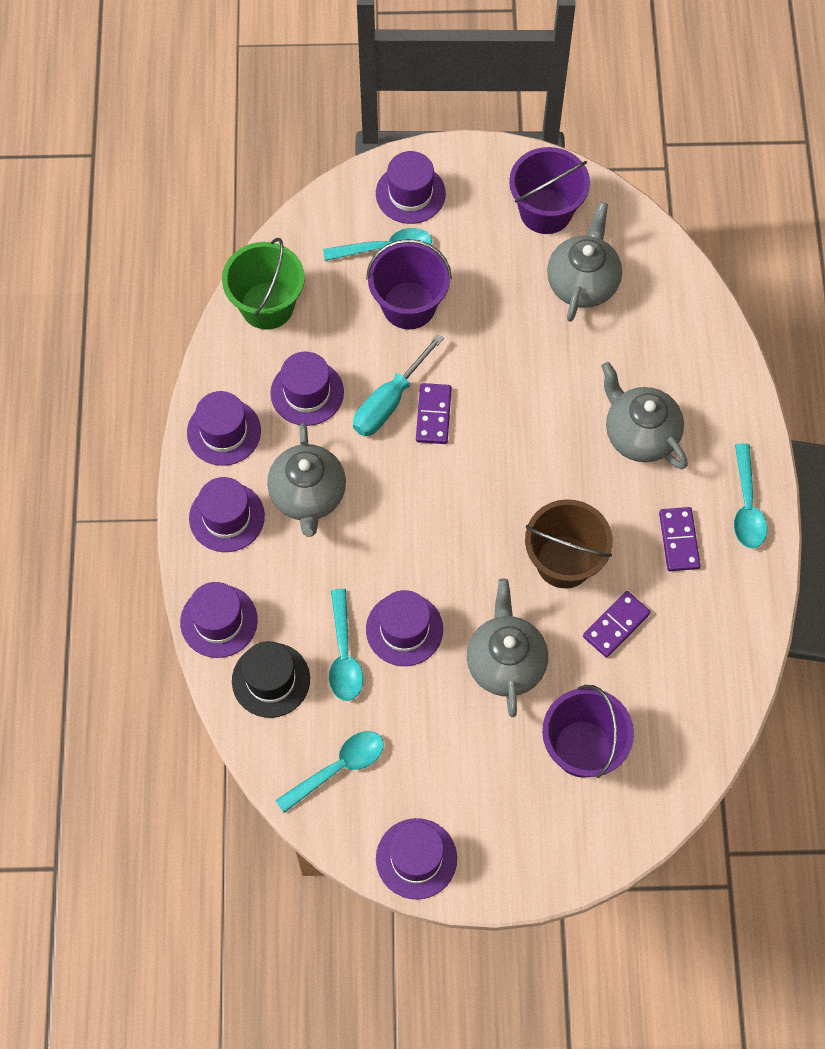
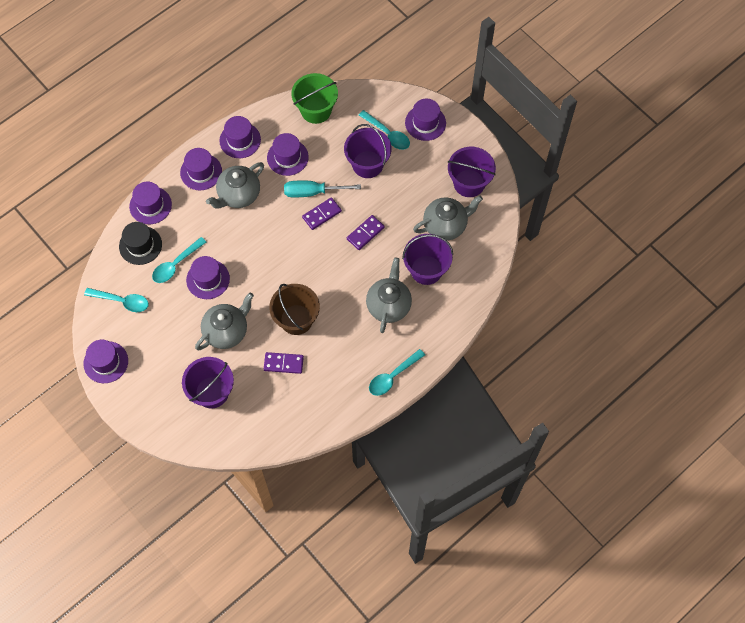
camera: 50 degrees right, 0 degrees up
(627, 353) = (426, 270): none -> purple bucket
(679, 540) = (349, 360): purple domino -> purple domino (365, 233)

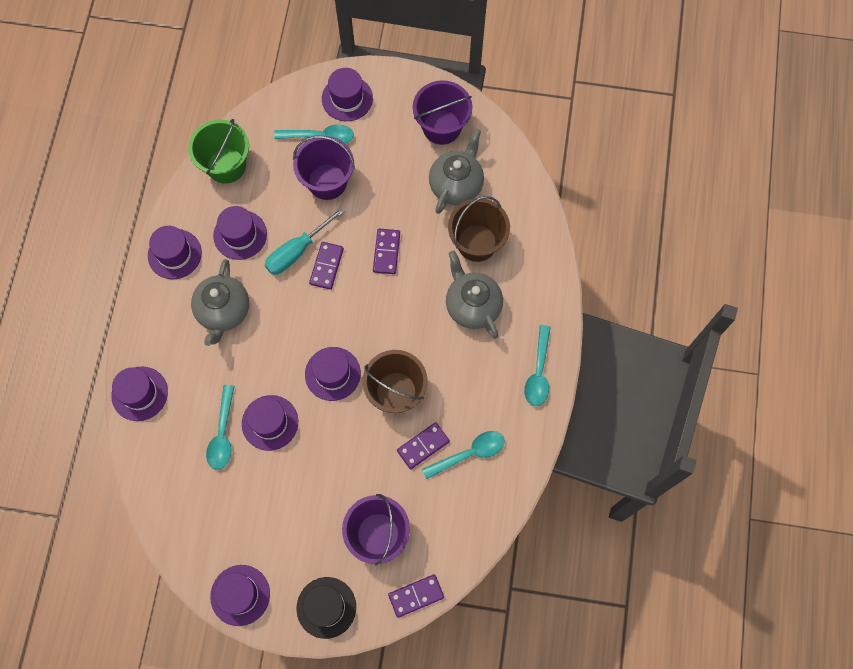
camera: 40 degrees left, 5 degrees up
(122, 301) = (200, 517): turquoise spoon -> turquoise spoon (469, 453)
(140, 245) = (166, 443): black hat -> black hat (326, 607)
(201, 172) = (162, 317): purple hat -> purple hat (332, 374)
(202, 444) = (416, 595): none -> purple domino
(226, 331) = (337, 460): grey teapot -> none
(426, 270) = (477, 243): purple bucket -> brown bucket

